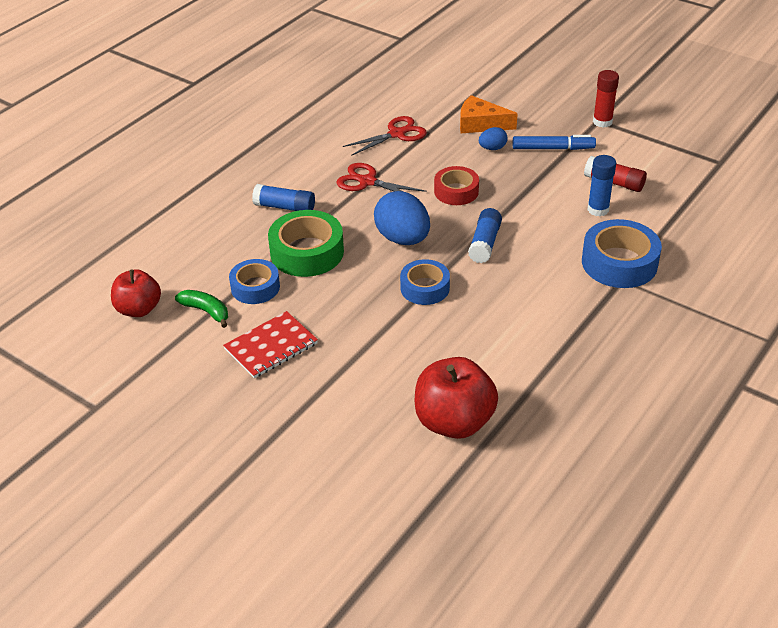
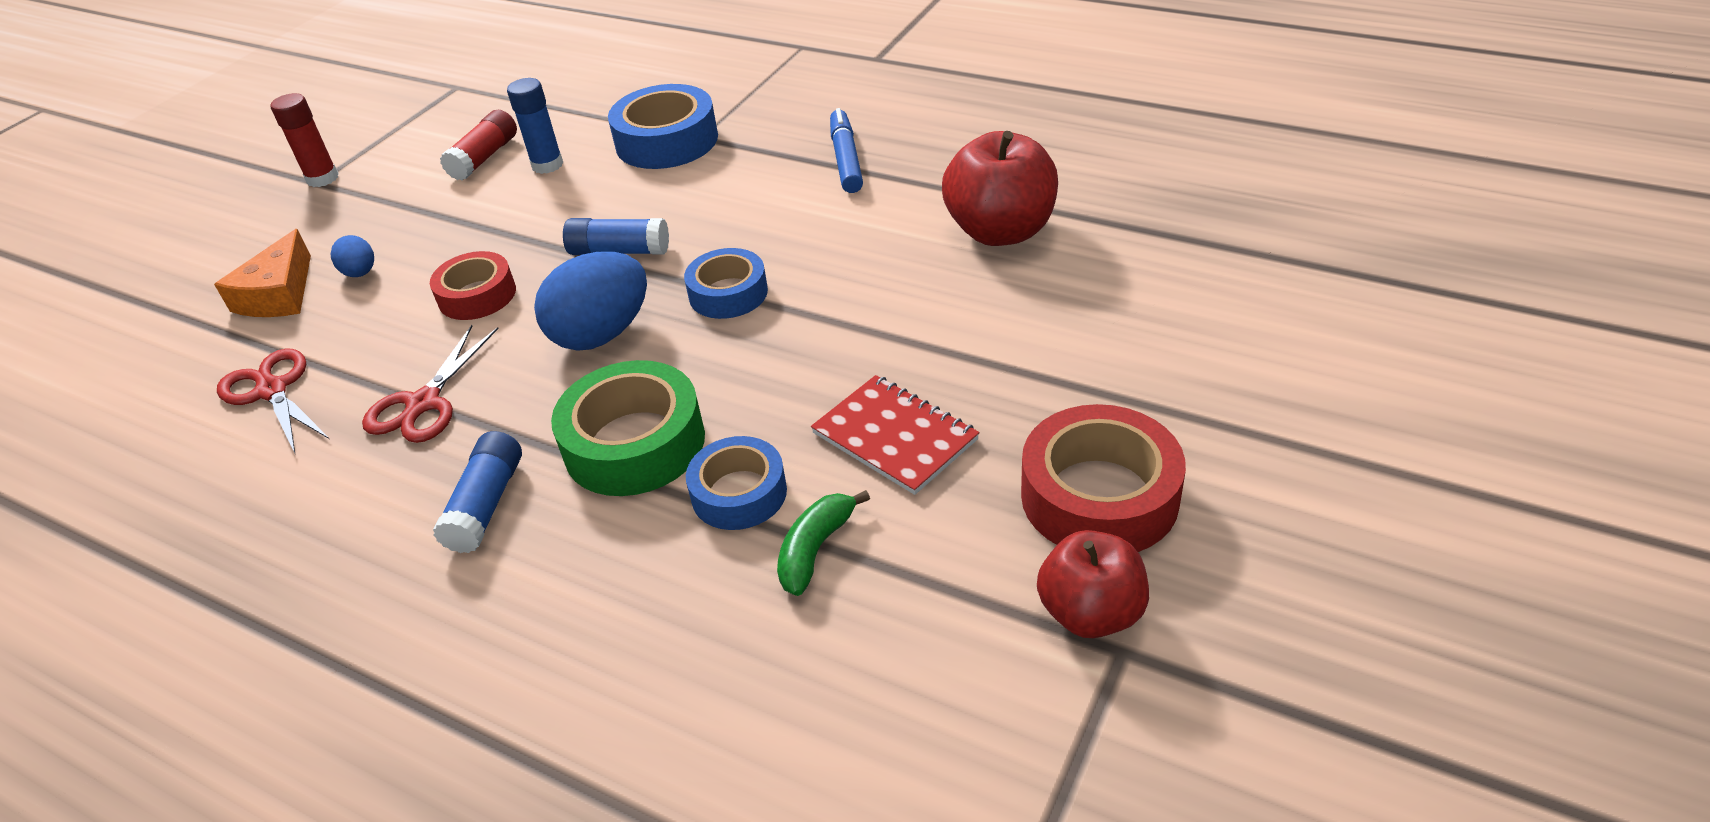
camera: 95 degrees left, 0 degrees up
(139, 309) = (823, 666): red apple -> red apple (1090, 613)
(191, 420) = (1099, 496): none -> red tape
(553, 148) = (380, 215): blue marker -> blue marker (846, 159)

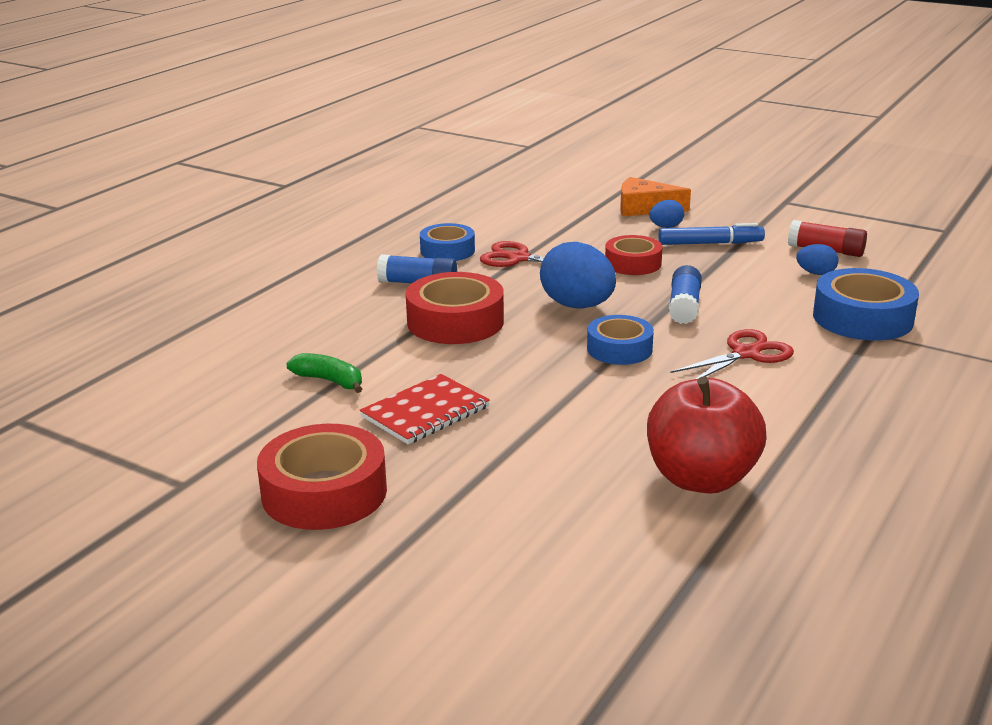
camera: 90 degrees right, 15 degrees down
(272, 391) = (544, 219): red scissors -> red scissors (745, 354)
(322, 178) = (790, 203): red glue stick -> none
(547, 165) = (816, 273): blue glue stick -> blue egg
(634, 443) = (455, 322): green tape -> red tape
(739, 493) = (393, 356): blue tape -> blue tape (447, 251)
(846, 159) = (837, 402): blue marker -> blue marker (710, 243)
(1090, 613) = (219, 476): red apple -> none

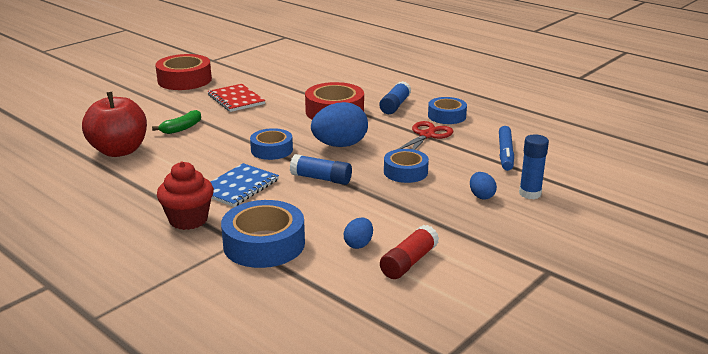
camera: 100 degrees right, 0 degrees up
(330, 381) = (282, 83): green banana -> green banana (182, 128)
(633, 263) = (405, 172): red tape -> blue tape
(644, 208) = (530, 193): orange cheese -> blue glue stick
(710, 243) = (439, 209): blue marker -> blue marker (505, 153)
(745, 354) = (239, 187): red scissors -> blue notebook
(855, 371) = (188, 220): none -> red cupcake

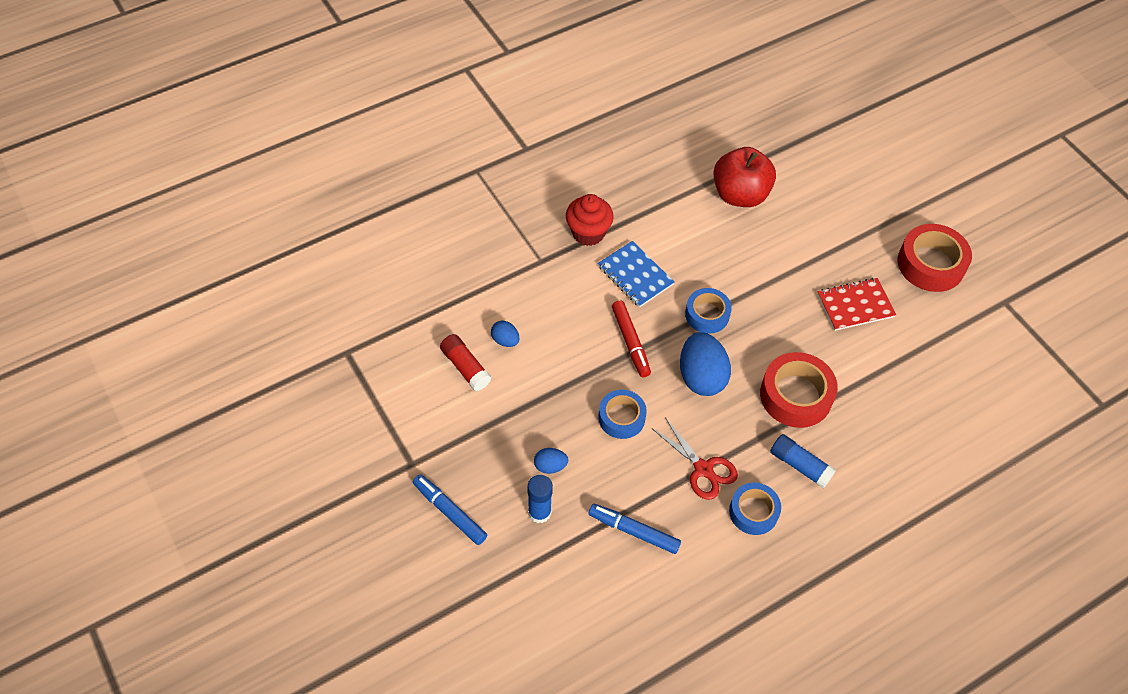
camera: 105 degrees right, 30 degrees up
(182, 128) = (782, 247): green banana -> none
(264, 244) = (531, 277): blue tape -> none
(321, 178) = (630, 342): blue glue stick -> red marker
(576, 237) = (449, 512): none -> blue marker

